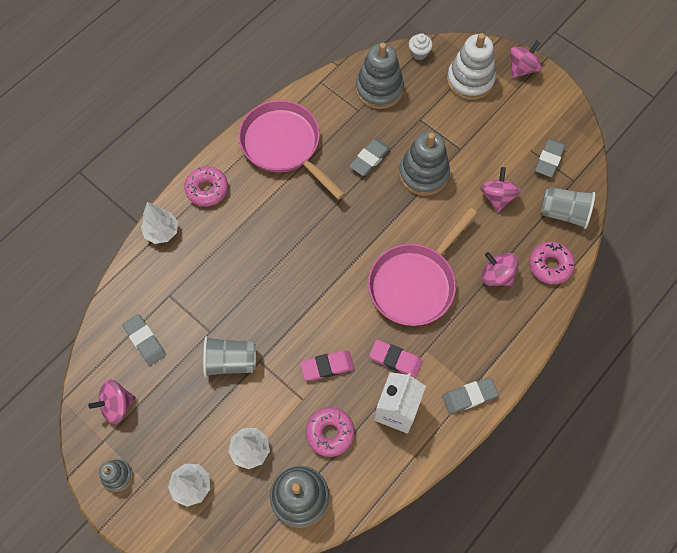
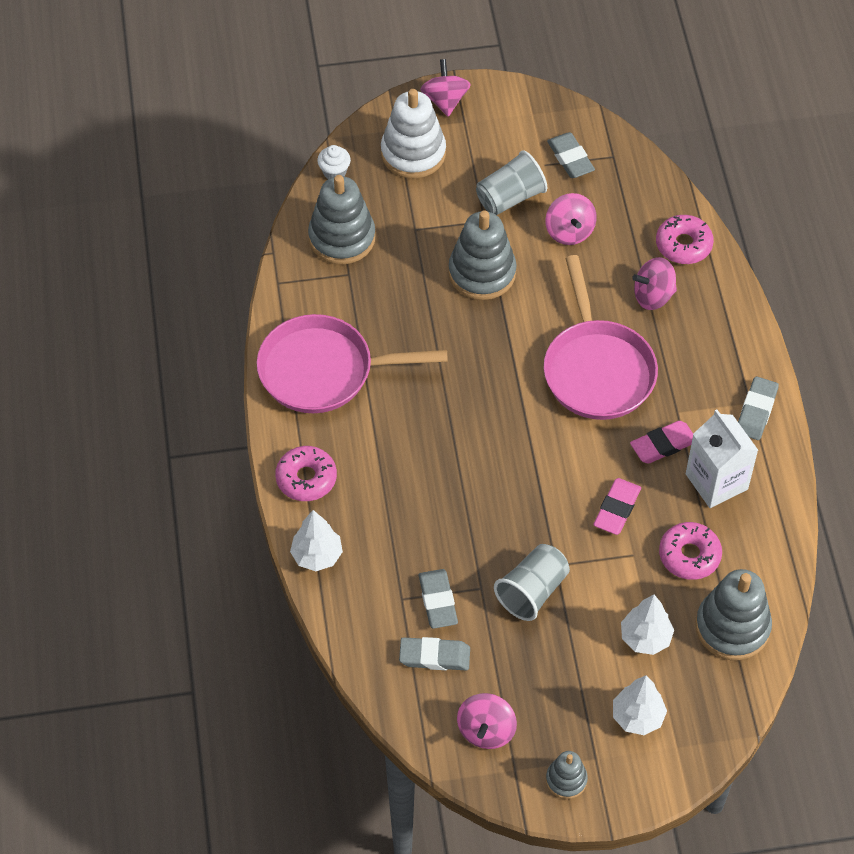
camera: 50 degrees left, 10 degrees down
(369, 159) = (418, 306): grey eraser -> grey eraser (437, 601)
(497, 197) = (569, 231): pink spinning top -> pink spinning top turned 150 degrees counterclockwise
(563, 213) = (639, 192): grey cup -> grey cup (510, 198)

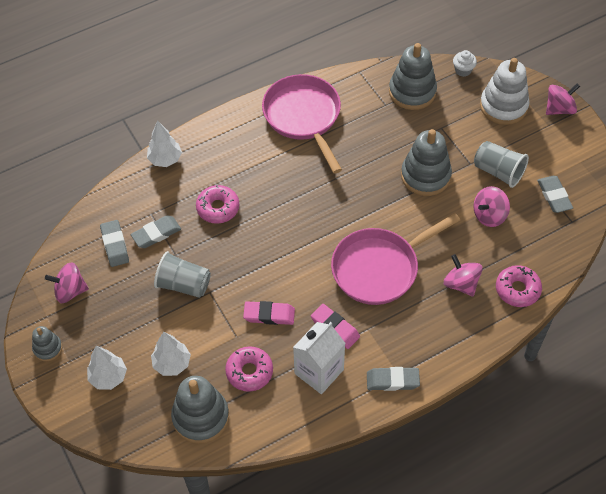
camera: 70 degrees right, 0 degrees up
(306, 478) = (219, 135): pink donut -> pink donut (218, 208)
(570, 158) = (554, 196): grey eraser -> grey eraser turned 60 degrees counterclockwise

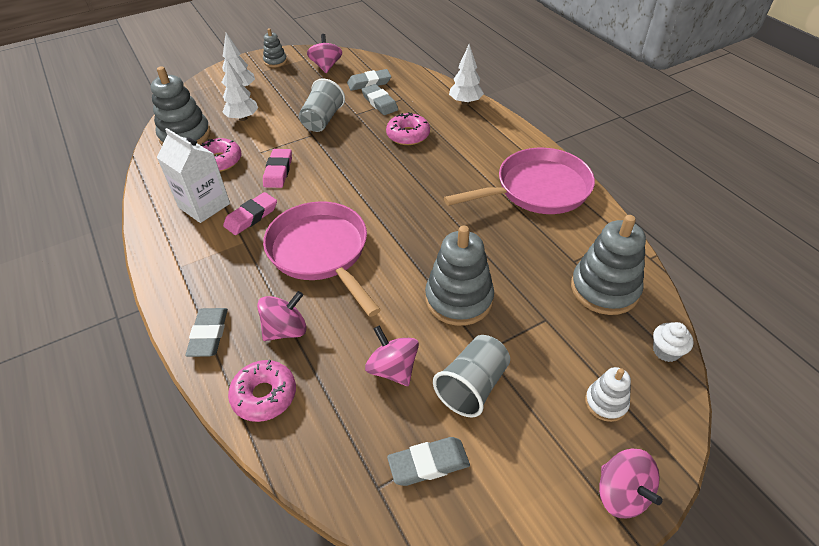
camera: 90 degrees right, 10 degrees down
(392, 381) = (173, 261): grey eraser -> grey eraser (209, 334)
(503, 106) = (606, 403): white stacking toy -> white stacking toy, size x0.53

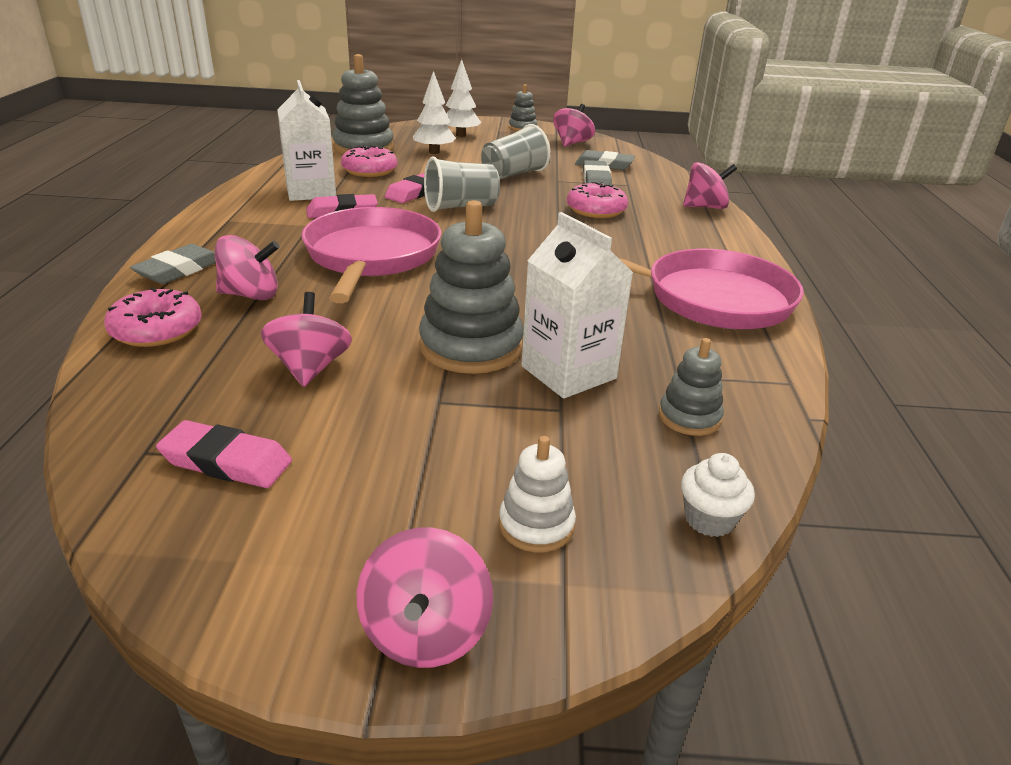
camera: 30 degrees right, 15 degrees down
(428, 463) = (226, 461): grey eraser -> pink eraser
(465, 102) = (705, 207): white tree -> pink spinning top
(472, 386) = (378, 423): grey cup -> grey cup (460, 207)
(524, 289) = (568, 372): none -> white carton
(604, 289) = (689, 417): grey stacking toy -> grey stacking toy, size x0.53

